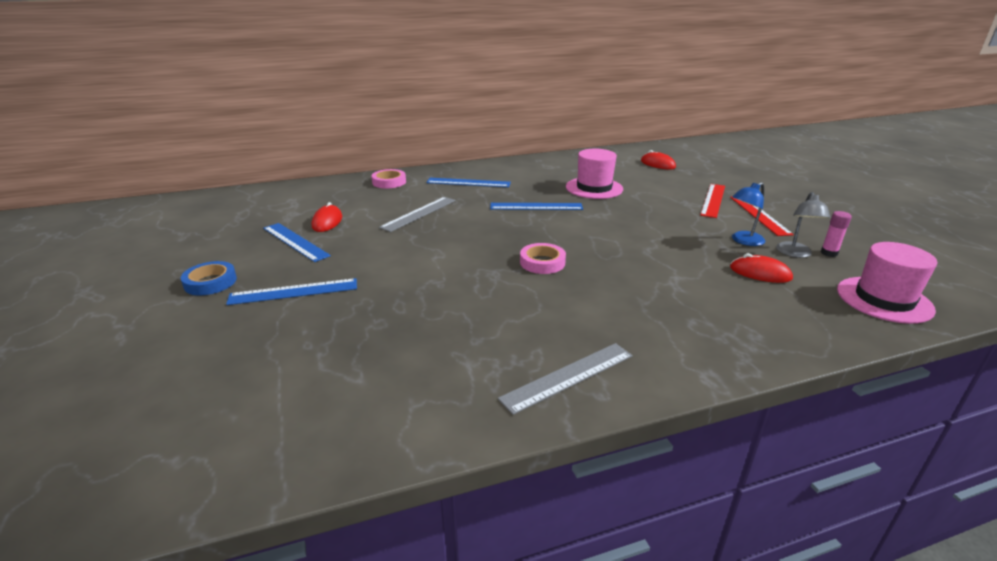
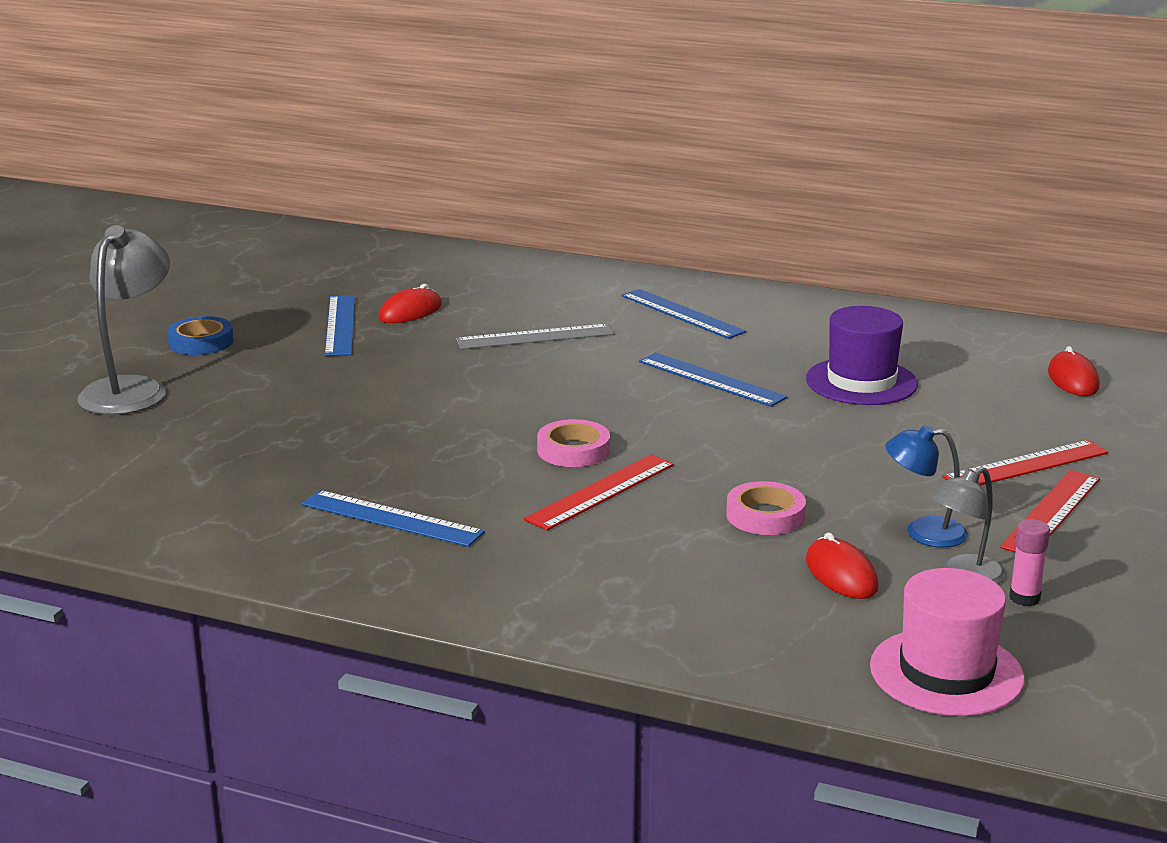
camera: 40 degrees right, 5 degrees down
(200, 334) = (131, 389): none -> grey lamp
(294, 291) = (260, 380): blue ruler -> blue ruler (391, 518)
(389, 182) = (573, 279): pink tape -> pink tape (765, 515)
(568, 376) = (380, 561): grey ruler -> none
(594, 188) = (861, 382): pink hat -> purple hat
(595, 278) = (601, 492): none -> red ruler

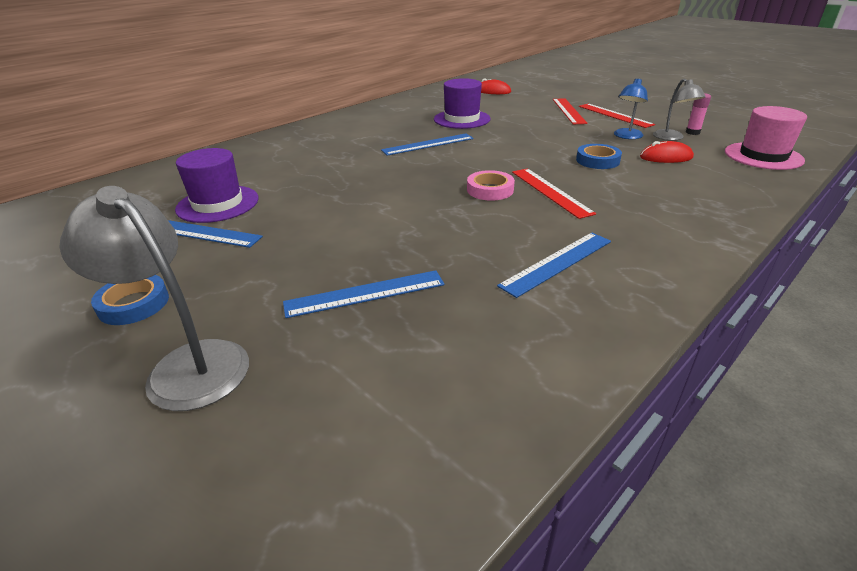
camera: 65 degrees left, 10 degrees up
(410, 311) = (218, 204): red mouse -> purple hat
(535, 337) = (317, 174): grey ruler -> none
(682, 314) = (336, 136): blue ruler -> blue ruler (365, 293)
(765, 515) = (597, 160): pink tape -> blue tape

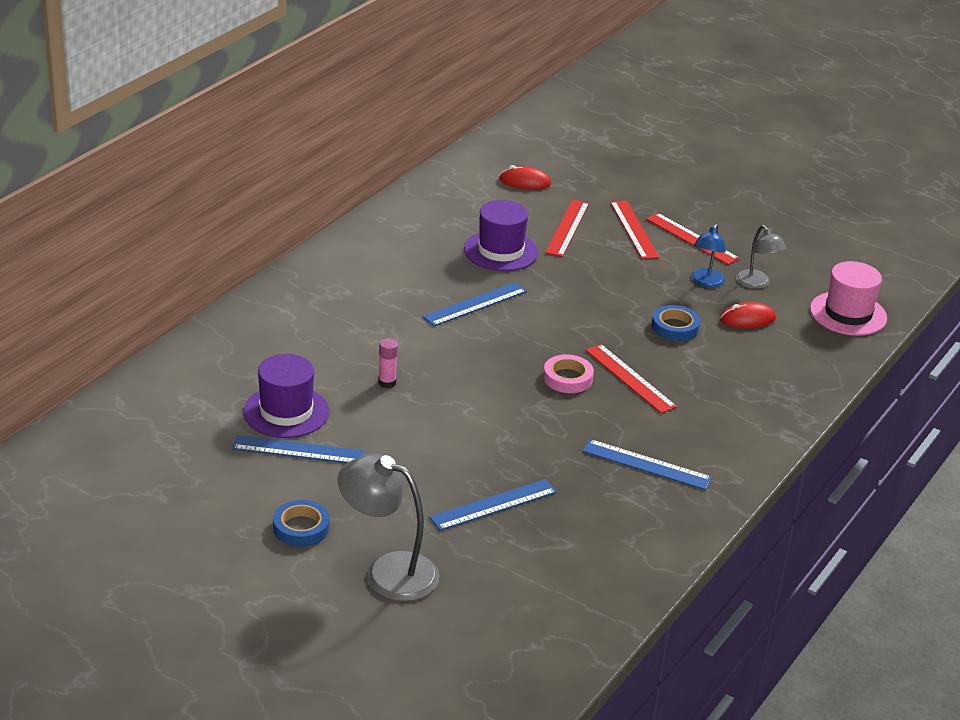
camera: 15 degrees left, 0 degrees up
(517, 110) = (567, 228): none -> red ruler
(557, 263) = (646, 464): blue ruler -> blue ruler turned 75 degrees clockwise
(692, 132) = (781, 273): pink glue stick -> pink glue stick (387, 382)

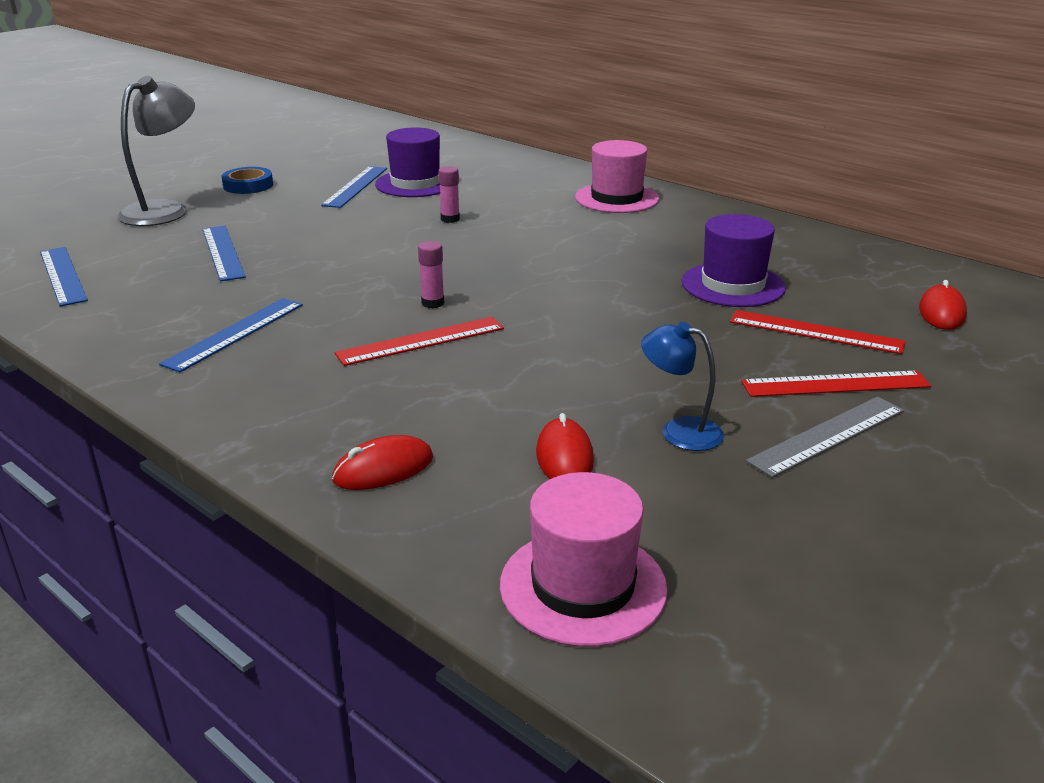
camera: 100 degrees right, 5 degrees down
(319, 294) = (616, 198): none -> pink hat
(475, 304) = (601, 264): blue ruler -> blue ruler (62, 275)
(567, 378) = (433, 303): pink tape -> pink glue stick
(675, 327) = (543, 387): blue tape -> none
(692, 238) = (827, 435): red ruler -> grey ruler
(756, 284) = (684, 485): grey lamp -> none
(785, 378) = (383, 469): none -> red mouse

